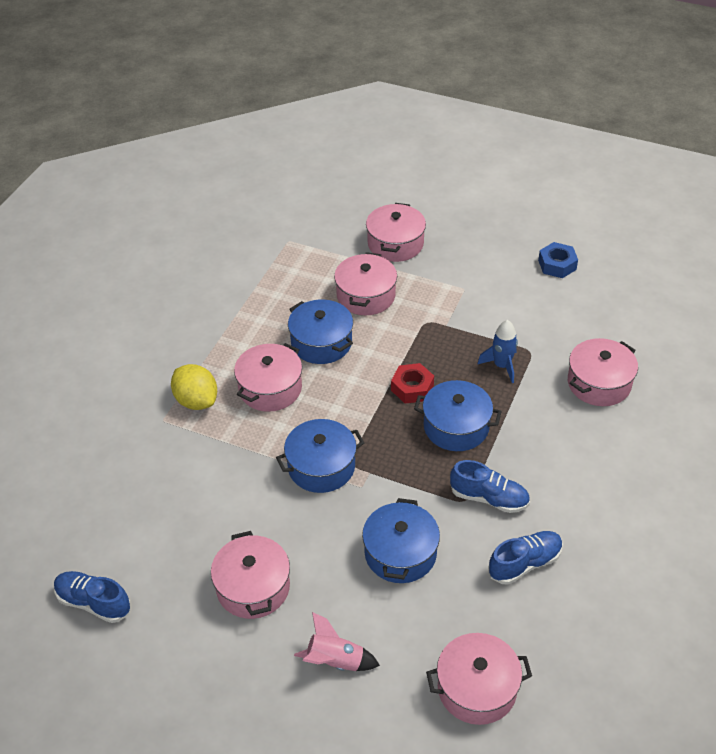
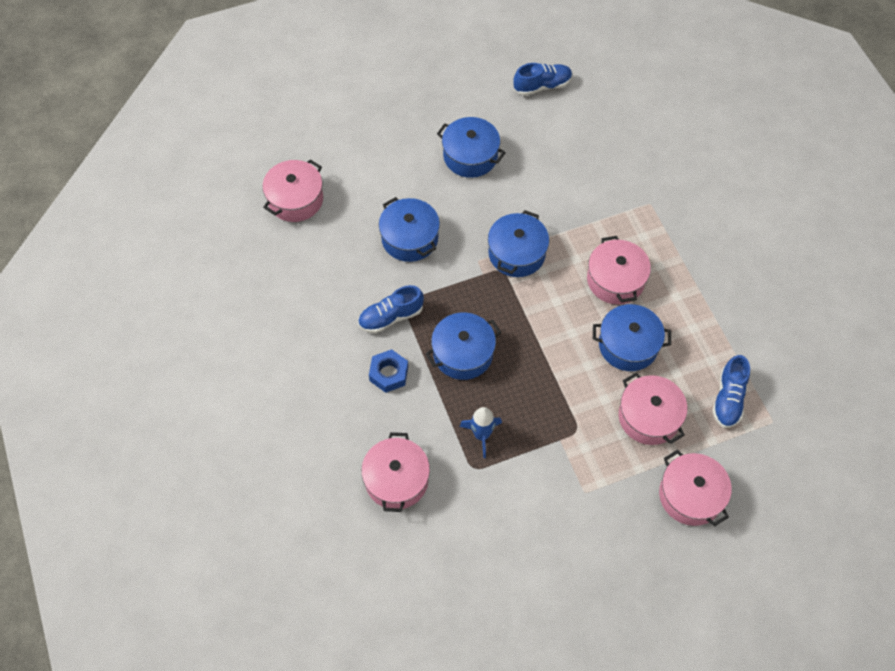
camera: 135 degrees right, 15 degrees up
(196, 401) = (648, 232): yellow lemon -> none
(253, 587) = (470, 156): pink pot -> blue pot
(335, 661) = (384, 156): pink rocket -> none
(412, 388) = (524, 360): red nut -> none
(525, 563) = (330, 290): blue shoe -> blue shoe (728, 399)
(557, 265) = (538, 592): blue nut -> blue nut (389, 374)

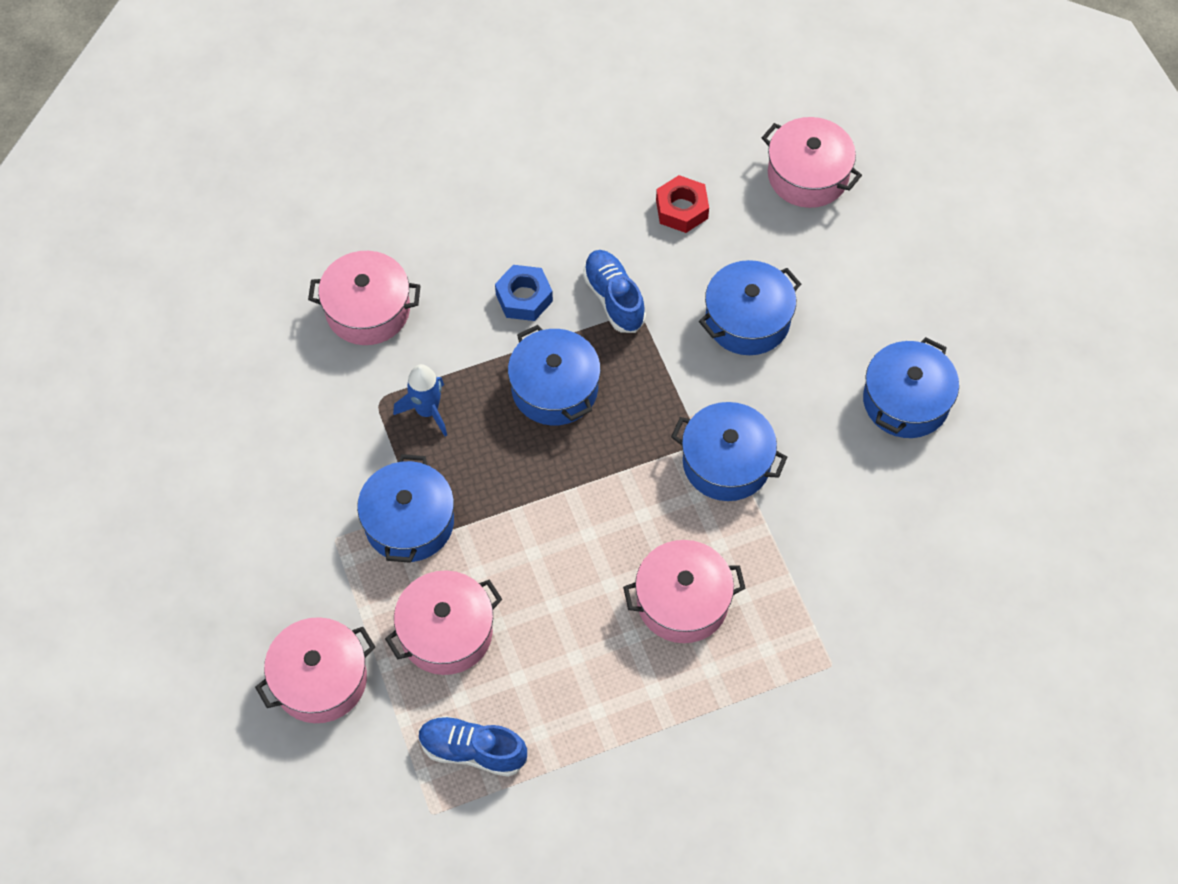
camera: 90 degrees right, 0 degrees up
(318, 274) = (681, 209): none -> red nut
(542, 86) = (1063, 510): blue shoe -> none
(628, 345) = (566, 612): blue pot -> blue pot (409, 522)

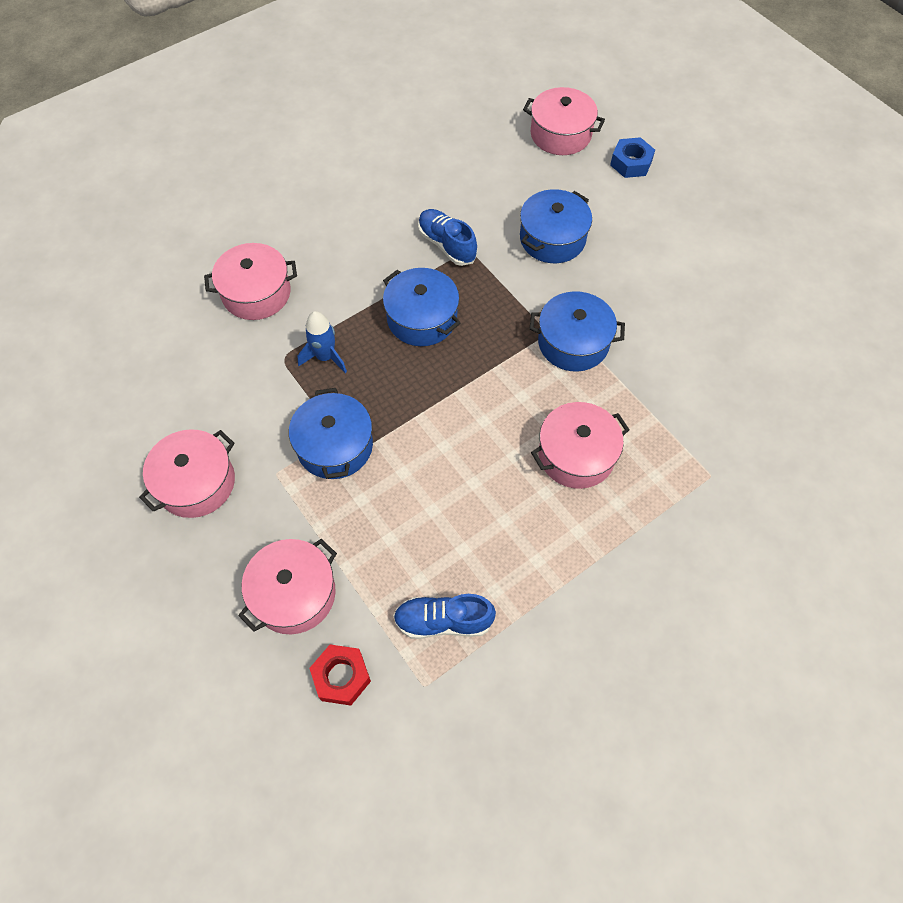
camera: 15 degrees left, 0 degrees up
(446, 632) = (391, 527): pink pot -> pink pot (196, 483)
(524, 298) = (377, 259): blue nut -> blue nut (631, 163)
(681, 209) = (477, 174): red nut -> red nut (341, 677)
(906, 401) = (690, 269): blue pot -> none

